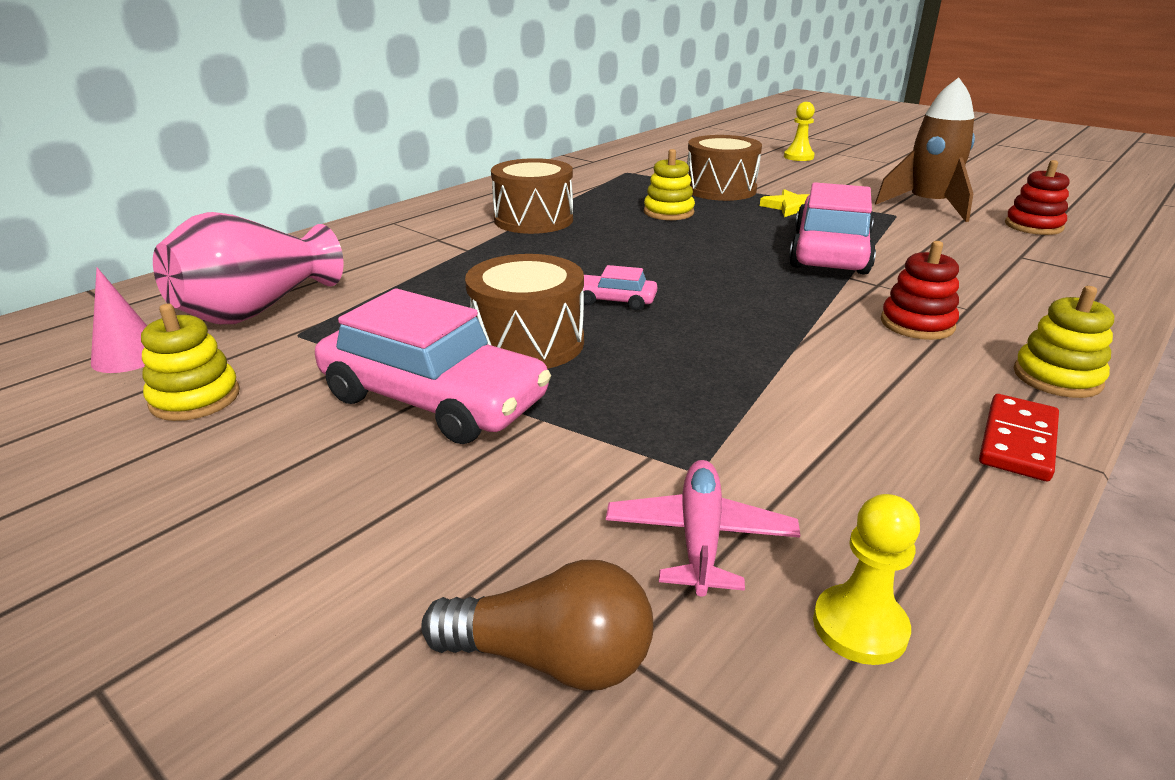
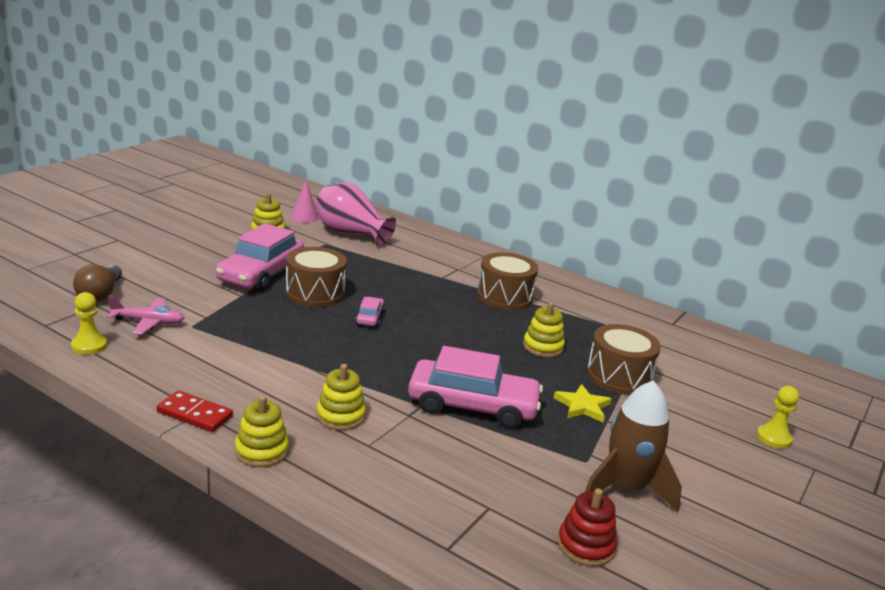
camera: 80 degrees right, 5 degrees down
(917, 324) = (340, 416): red stacking toy -> yellow stacking toy

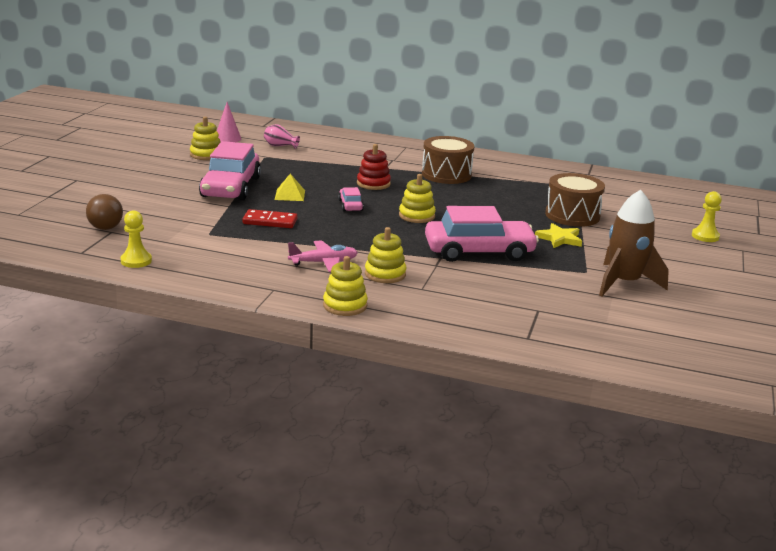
camera: 15 degrees left, 0 degrees up
(148, 322) = (169, 237): pink plane -> pink plane (323, 263)
(194, 414) = (271, 292): red domino -> red domino (270, 221)
(315, 293) = (290, 195): brown drum -> yellow pyramid
(350, 234) = (280, 146): pink vase -> pink vase, size x0.46
(543, 347) = (502, 205): yellow stacking toy -> yellow stacking toy (416, 216)
(585, 546) = (619, 319): red stacking toy -> red stacking toy (373, 184)

